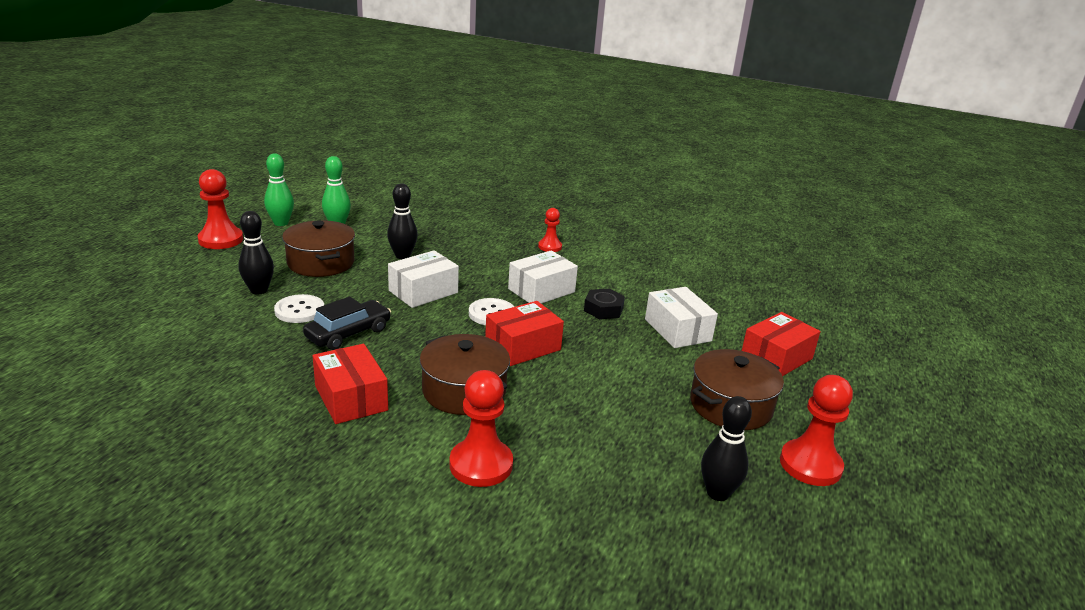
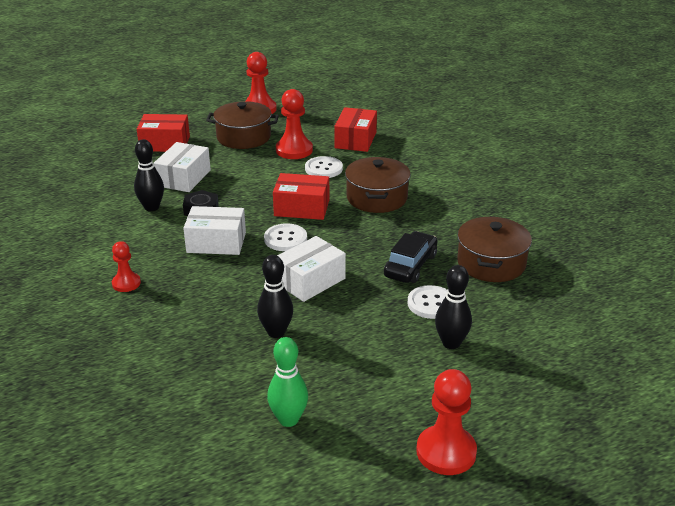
camera: 135 degrees left, 5 degrees up
(281, 223) = (351, 457): green bowling pin -> none
(321, 263) = (364, 357): brown pot -> brown pot (491, 263)
(348, 333) = (410, 265): black car -> black car turned 120 degrees clockwise
(351, 398) = (450, 220): red box -> red box (355, 140)
(423, 292) = (310, 280): white box -> white box turned 45 degrees counterclockwise
(481, 465) = (412, 164): red pawn -> red pawn (294, 150)
(574, 403) = (323, 169): none -> white button
(717, 493) = (320, 118): black bowling pin -> black bowling pin (151, 207)

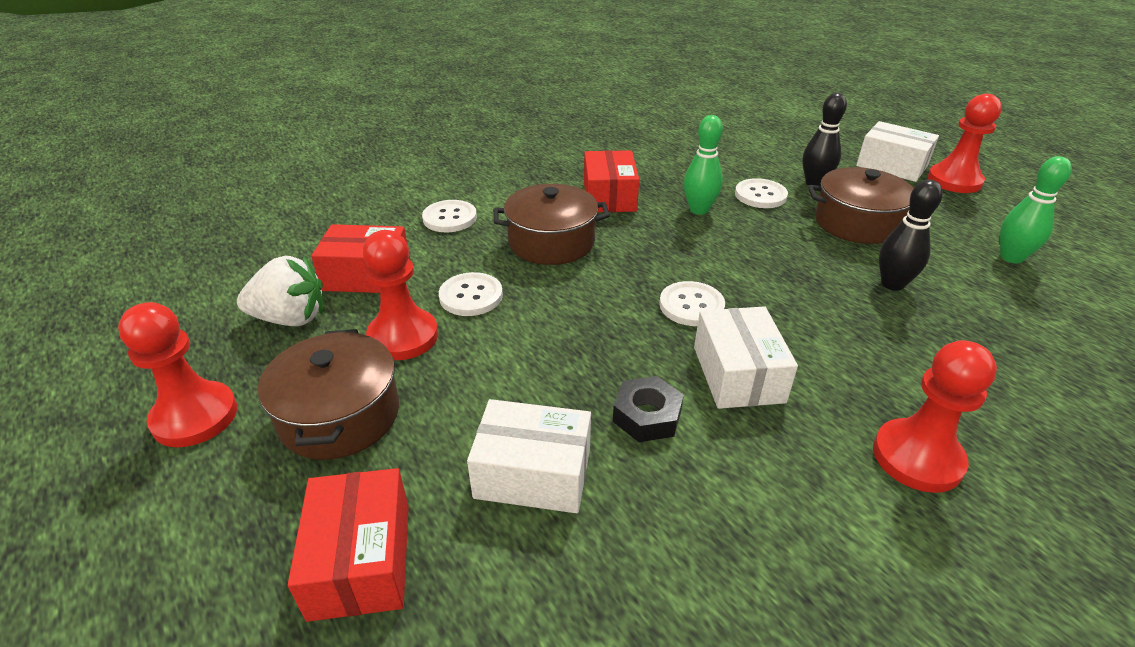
camera: 100 degrees left, 5 degrees up
(126, 283) = (917, 457): red pawn -> red pawn, size x1.68
(151, 207) = (667, 495): black bowling pin -> none
(302, 208) = (600, 302): red box -> red box (609, 196)
(310, 280) = (774, 273): white box -> white box (891, 166)
(321, 123) = (291, 318): none -> white strawberry
(410, 265) = (699, 210): black car -> green bowling pin
(418, 164) = (450, 218): none -> white button
(491, 263) = (667, 168): brown pot -> brown pot (856, 223)

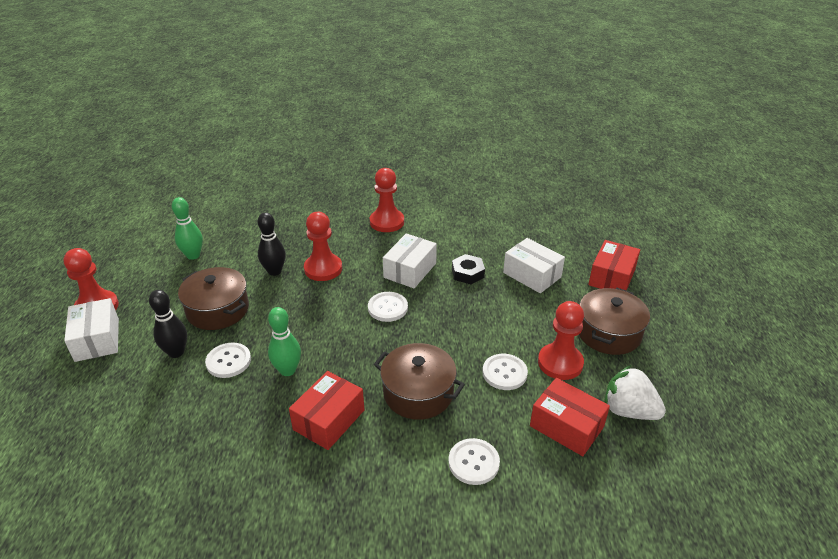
camera: 145 degrees left, 0 degrees up
(195, 416) = (686, 365): red pawn -> red pawn (323, 269)

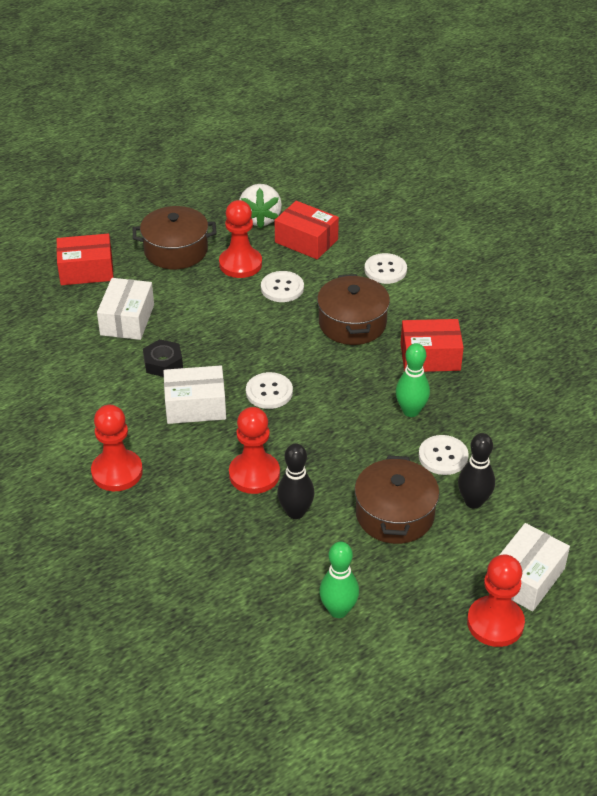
camera: 125 degrees left, 5 degrees up
(566, 426) = (306, 241): red box -> red box turned 60 degrees counterclockwise

